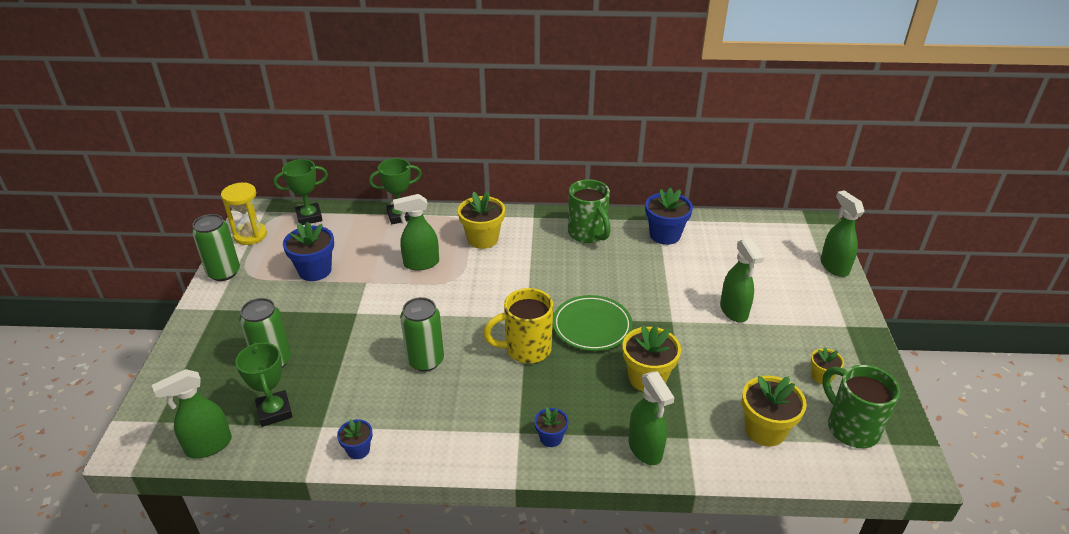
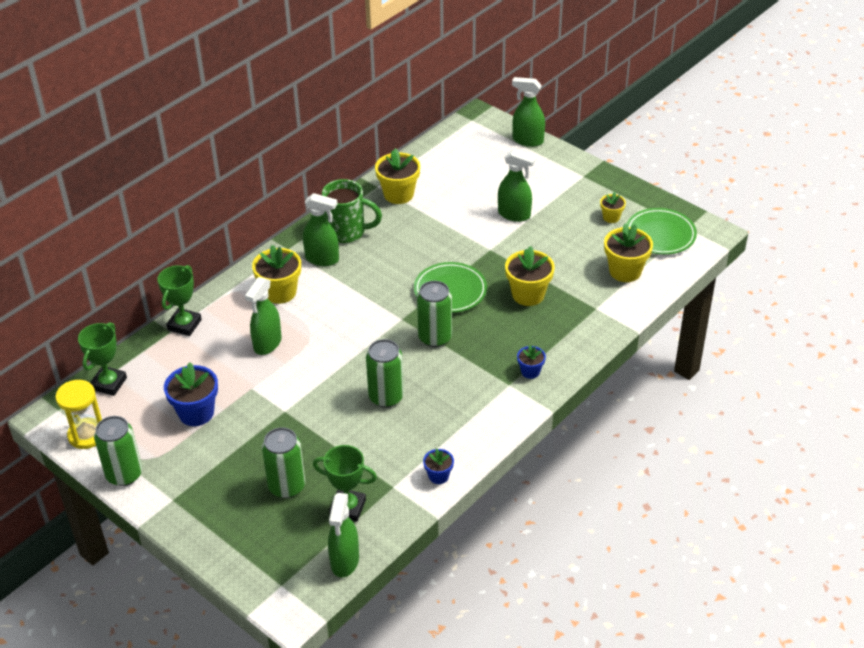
camera: 50 degrees left, 5 degrees up
(526, 349) = (435, 337): yellow mug -> green can
(645, 449) = (585, 333): green spray bottle -> green spray bottle (322, 259)
(665, 235) = (398, 194): blue flower pot -> yellow flower pot
(851, 428) = (660, 235): green mug -> green plate

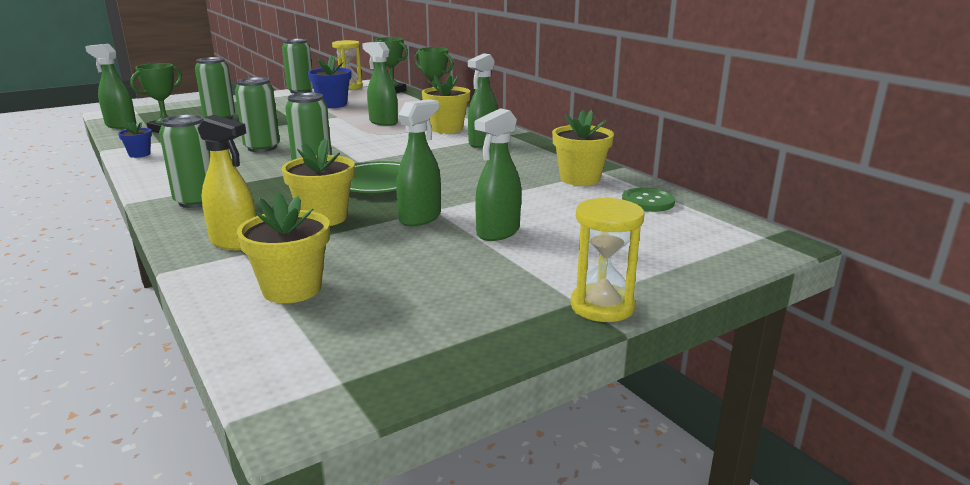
camera: 105 degrees right, 20 degrees down
(347, 232) = (520, 154): green mug -> none
(434, 162) = (648, 202): none -> green button
(527, 140) = (700, 269): green spray bottle -> green spray bottle (420, 218)
(530, 371) = (197, 201): blue flower pot -> green can
(584, 168) = (602, 306): none -> yellow hourglass
(585, 318) = (235, 242): none -> yellow spray bottle
(611, 217) = (438, 304): yellow flower pot -> none
(660, 235) = (349, 343): green plate -> none

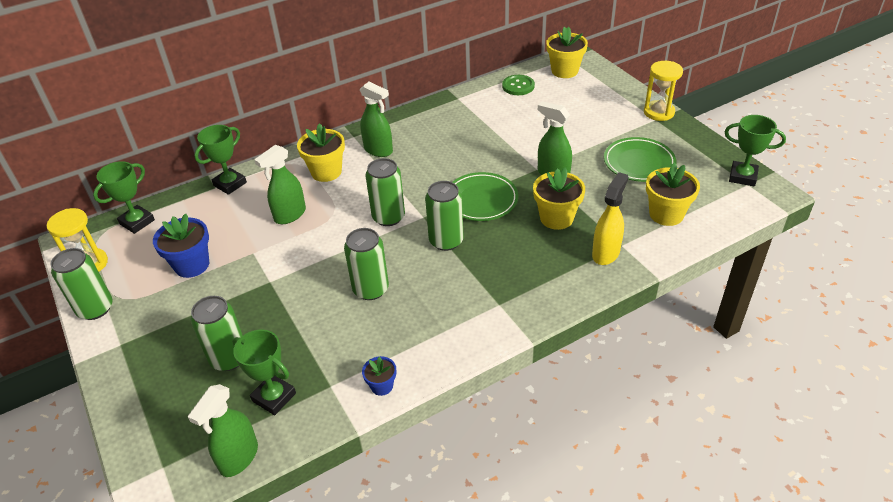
camera: 85 degrees left, 20 degrees up
(197, 201) = (527, 295): green can -> green can (388, 217)
(368, 379) = (742, 177): none -> green trophy
(436, 277) = (639, 163): none -> green plate
(498, 232) = (573, 142): green spray bottle -> none
(580, 178) = (473, 107): yellow flower pot -> yellow flower pot (564, 71)

